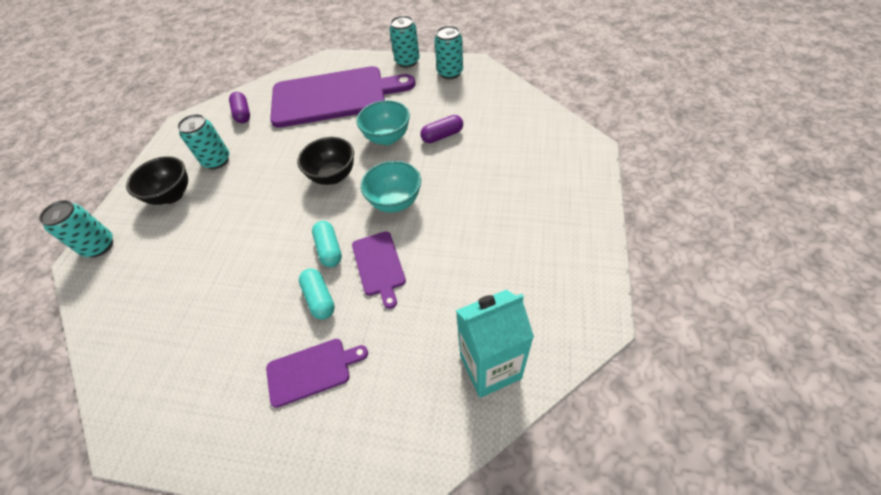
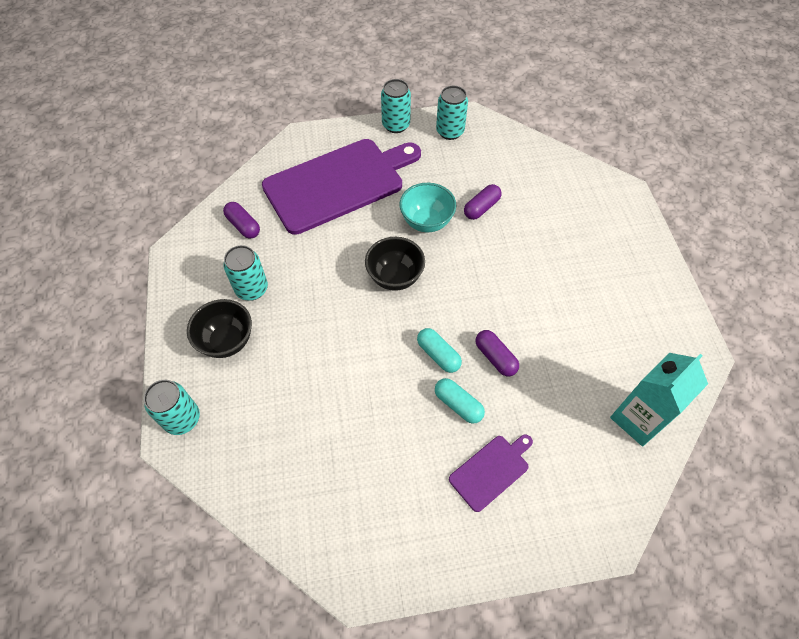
camera: 25 degrees left, 5 degrees up
(379, 265) = (495, 357): purple cutting board -> purple capsule
(395, 202) = (474, 290): turquoise bowl -> none

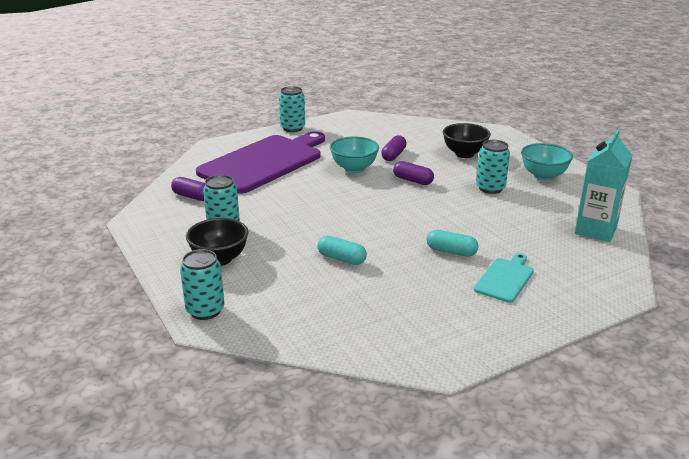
camera: 20 degrees left, 30 degrees down
(395, 277) = (348, 199): black bowl -> black bowl (464, 154)
(438, 355) = (415, 230): turquoise capsule -> turquoise capsule (341, 259)
(450, 131) = (340, 125): turquoise can -> turquoise can (490, 188)
(491, 470) = (505, 278): purple cutting board -> turquoise cutting board
(495, 357) = (462, 223): purple capsule -> purple capsule (412, 180)
(633, 297) = (543, 176): none -> turquoise bowl

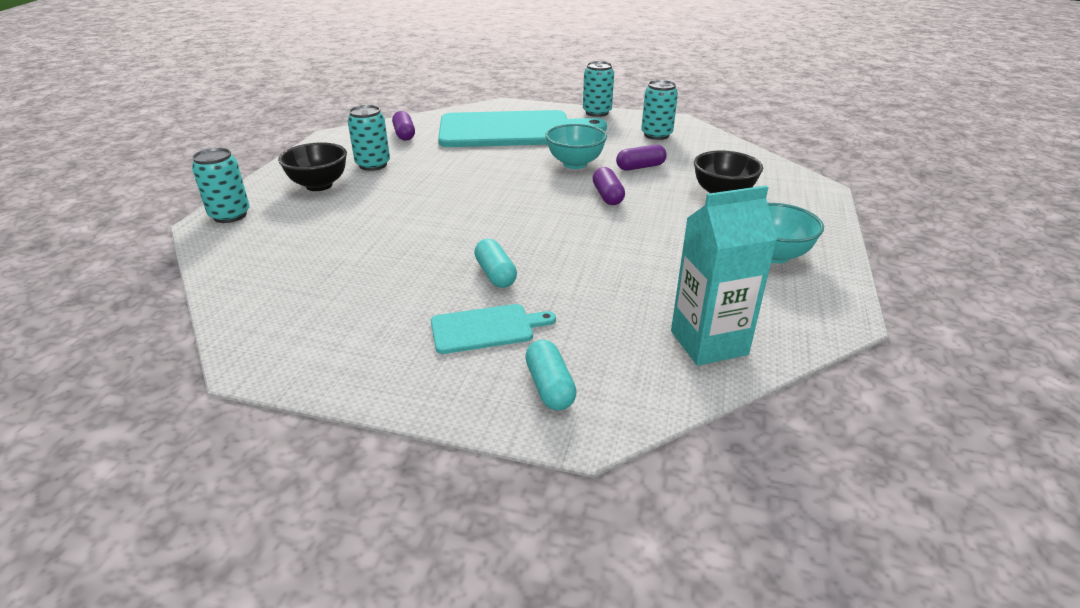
camera: 45 degrees right, 5 degrees up
(264, 162) = (511, 130): purple cutting board -> turquoise cutting board
(341, 259) = (394, 229): turquoise capsule -> turquoise capsule (549, 387)
(490, 188) = (676, 238): turquoise can -> turquoise can (656, 135)

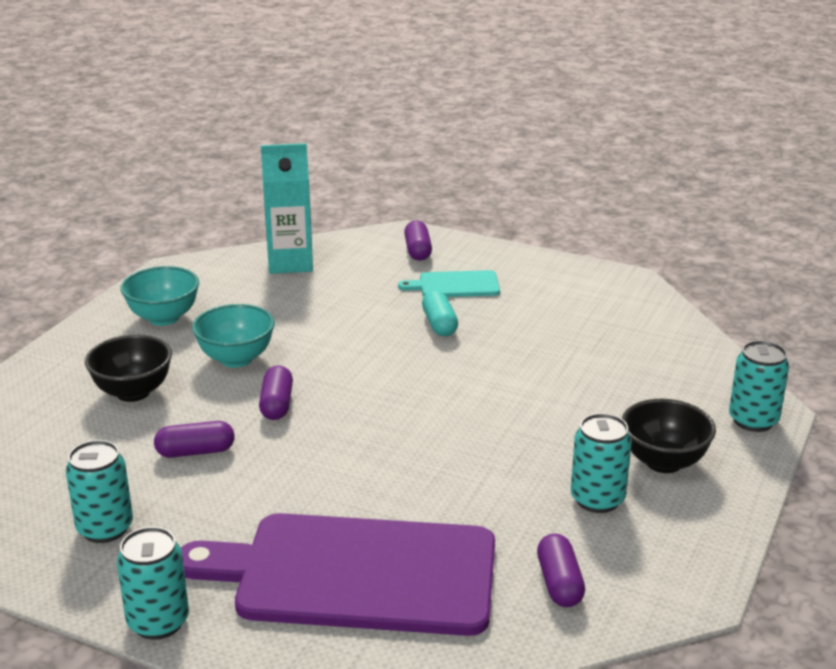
camera: 170 degrees left, 5 degrees down
(511, 130) = (355, 574): turquoise cutting board -> purple cutting board
(549, 387) = (418, 251): turquoise capsule -> purple capsule
(575, 164) = (286, 469): turquoise bowl -> turquoise bowl (236, 359)

